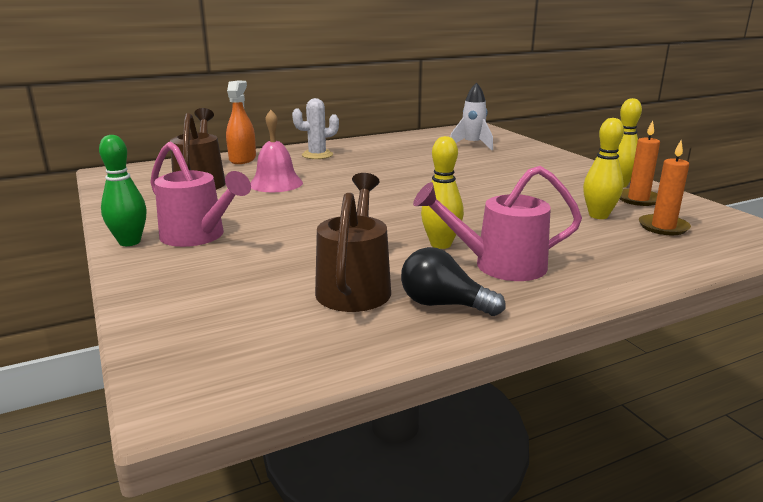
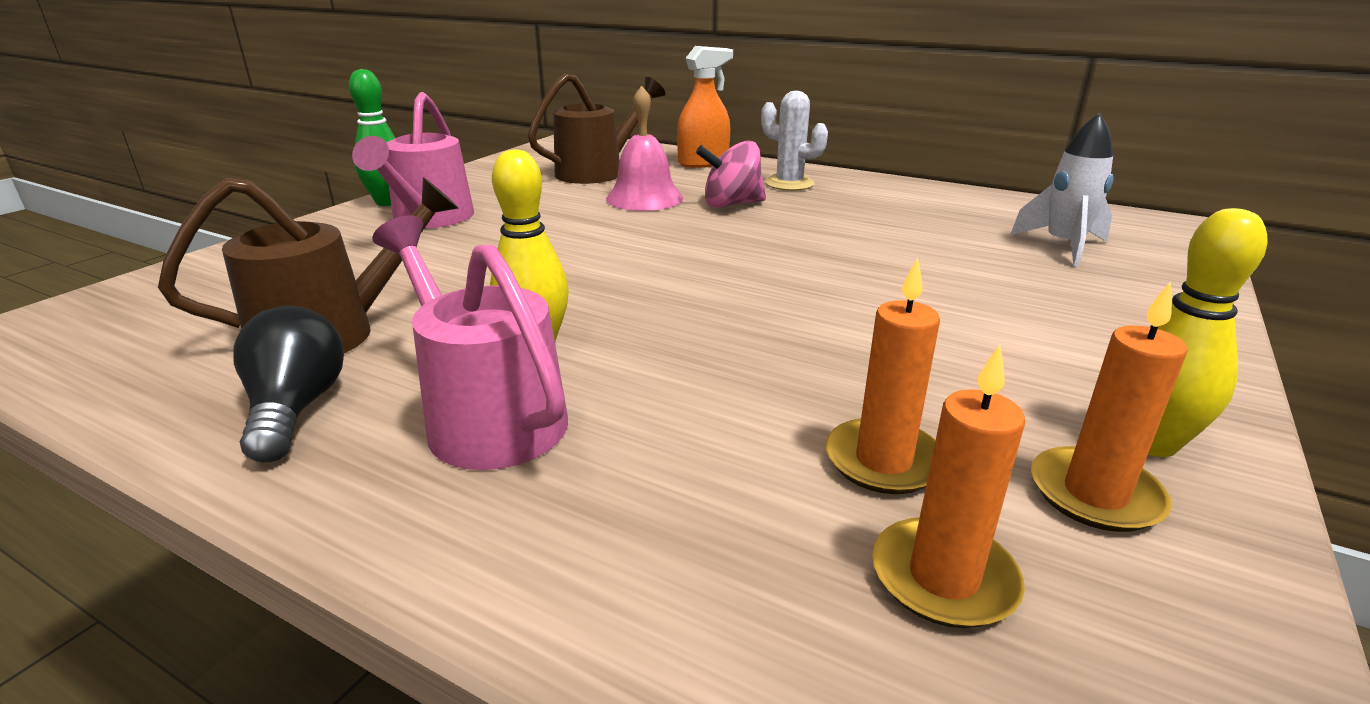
camera: 55 degrees right, 5 degrees up
(324, 171) = (731, 204): none -> pink spinning top
(598, 215) = (883, 461): yellow bowling pin -> orange candle

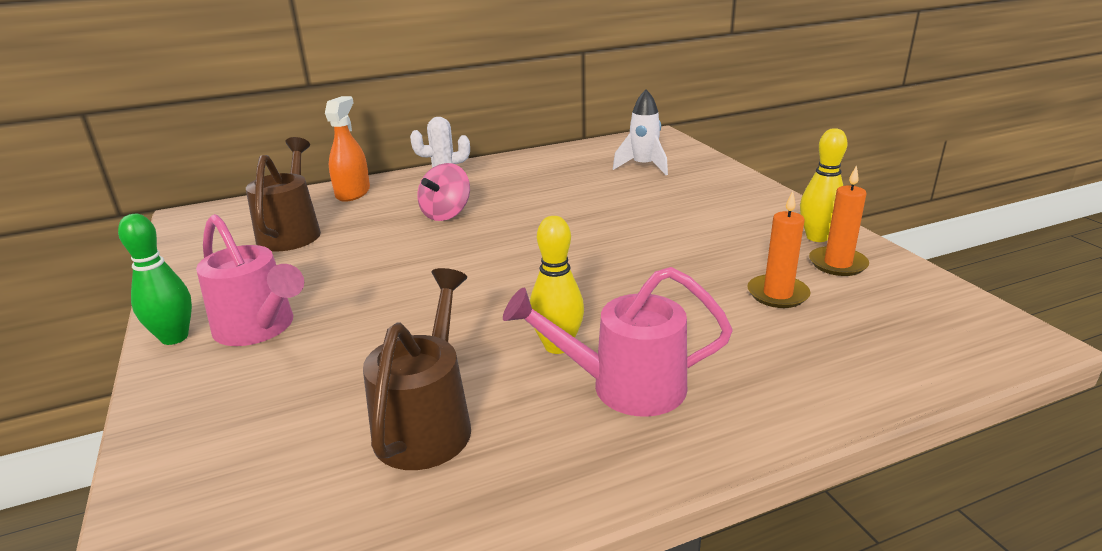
camera: 50 degrees left, 0 degrees up
(296, 409) = (532, 459): black light bulb -> none
(644, 198) = (381, 235): pink bell -> none
(943, 577) = (860, 316): orange candle -> none

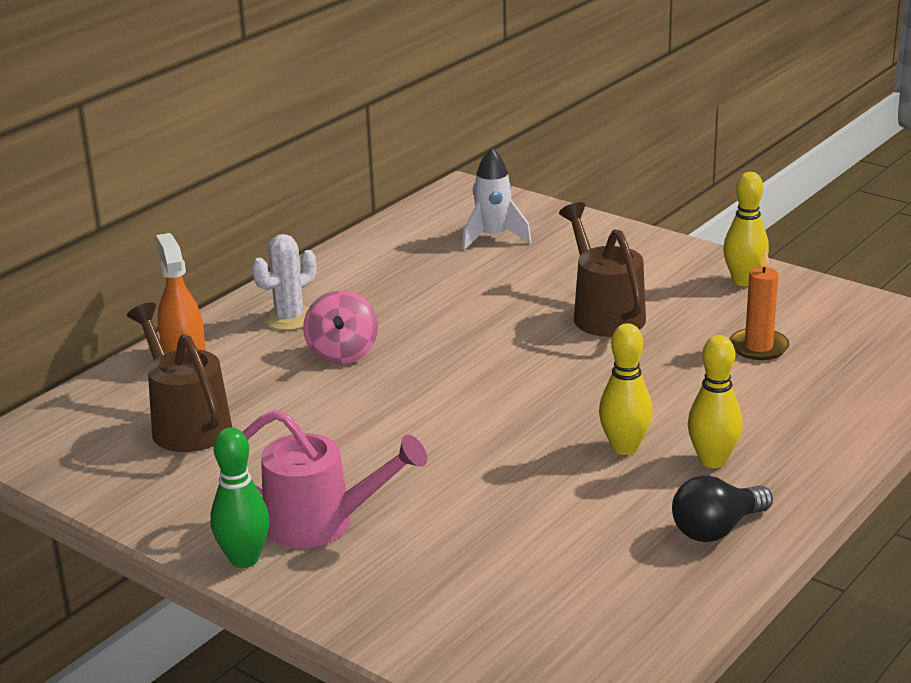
camera: 30 degrees left, 0 degrees up
(428, 422) = (592, 537): brown watering can -> brown watering can (604, 313)
(549, 462) = (717, 529): none -> black light bulb
(623, 386) = (713, 461): pink watering can -> yellow bowling pin
(837, 264) = (783, 304): orange candle -> none

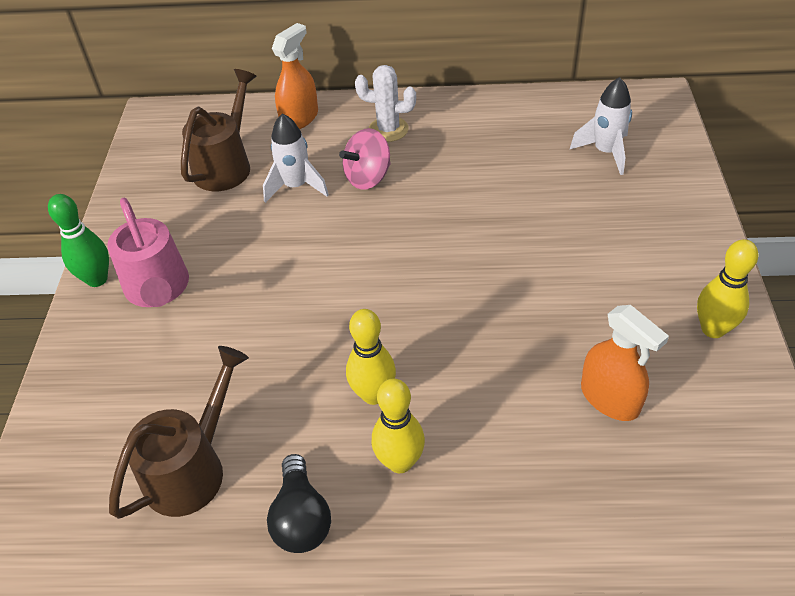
camera: 55 degrees right, 20 degrees up
(291, 395) = (296, 186): none -> white rocket
(604, 313) = (561, 273): brown watering can -> brown watering can (193, 468)
(717, 529) = (301, 518): black light bulb -> black light bulb turned 120 degrees counterclockwise
(758, 347) = (610, 398): orange candle -> orange spray bottle

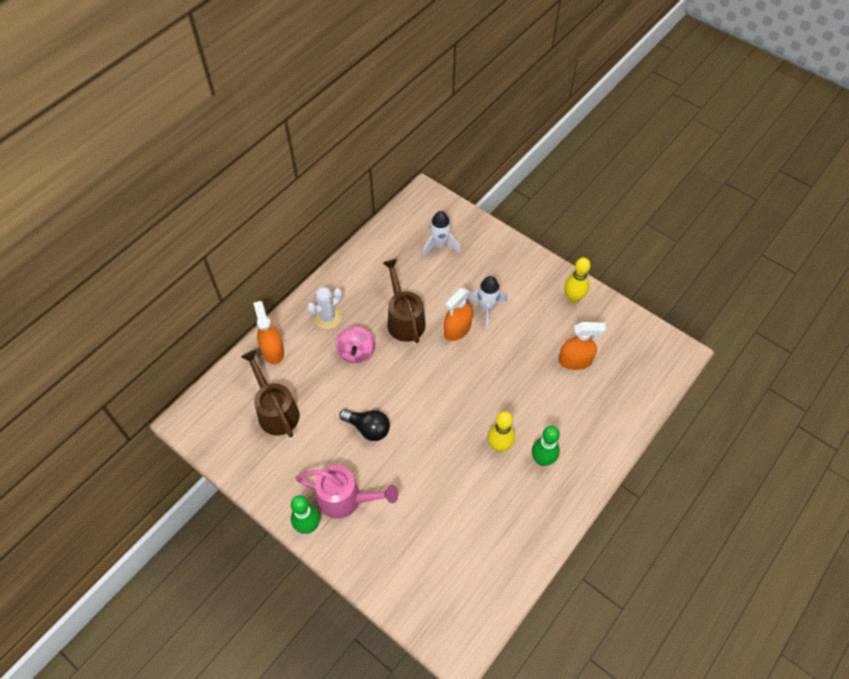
camera: 55 degrees left, 10 degrees up
(193, 468) = (477, 545): brown watering can -> brown watering can (404, 319)
(296, 186) = (329, 388): white rocket -> white rocket (486, 309)
(301, 518) = (539, 516): black light bulb -> black light bulb (368, 428)
(400, 462) = (542, 459): yellow bowling pin -> green bowling pin
(505, 242) = (457, 329): none -> orange spray bottle

